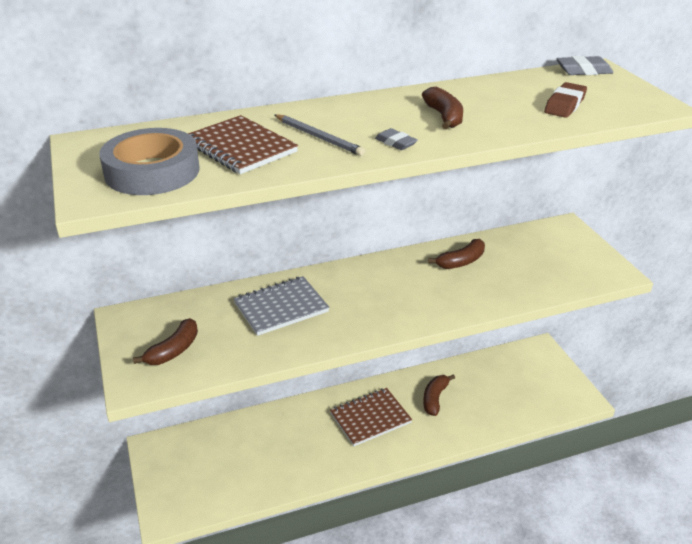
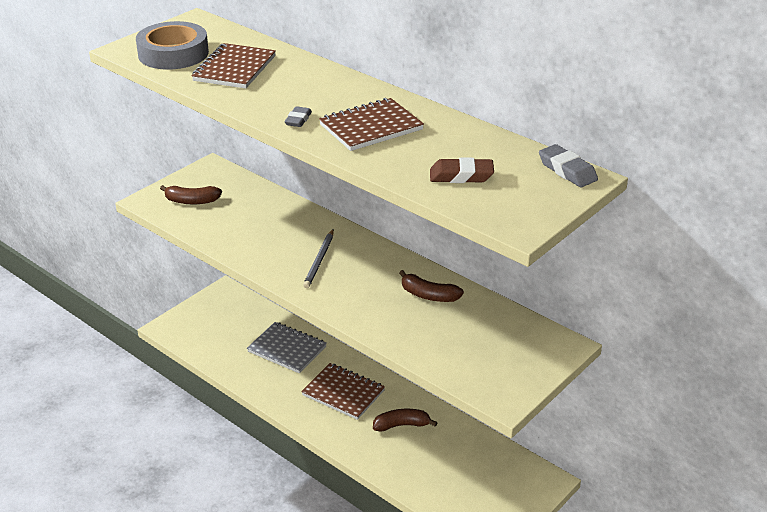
camera: 60 degrees right, 0 degrees up
(281, 307) = (277, 226): grey notebook -> grey notebook (287, 349)
(319, 137) = (279, 89): grey pencil -> grey pencil (319, 260)
(444, 117) = (371, 127): brown banana -> brown notebook

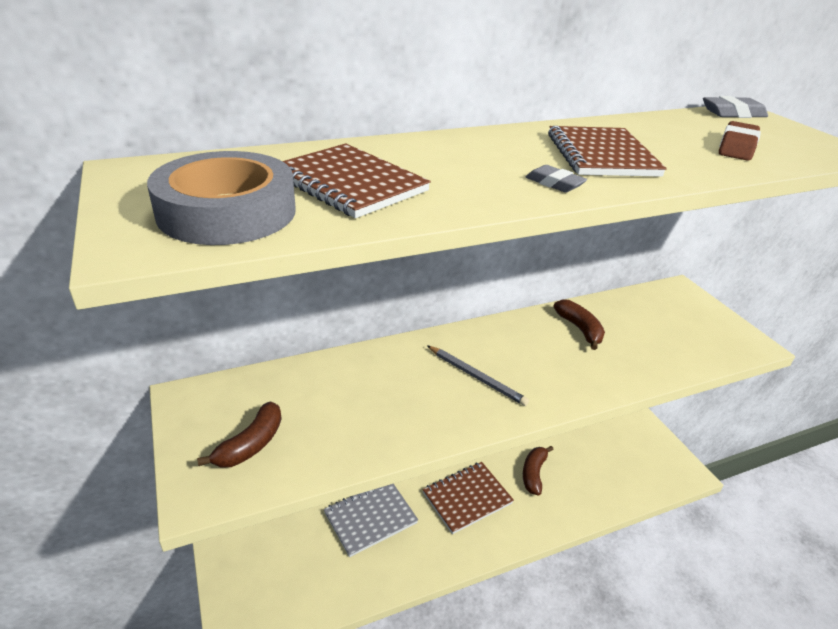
camera: 65 degrees left, 0 degrees up
(429, 295) = (579, 329): brown banana -> brown banana turned 75 degrees counterclockwise

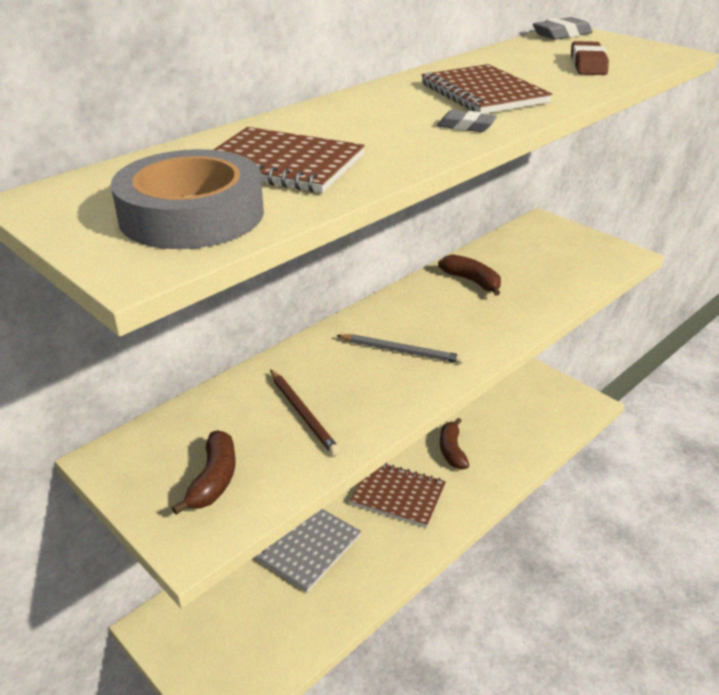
camera: 20 degrees left, 0 degrees up
(358, 409) = (303, 413): none -> brown pencil
(467, 498) = (398, 495): brown notebook -> brown notebook turned 75 degrees clockwise

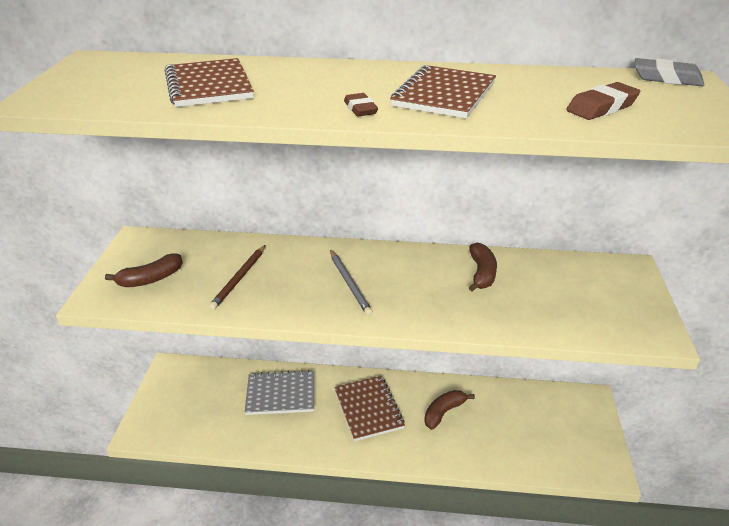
camera: 50 degrees right, 0 degrees up
(192, 214) = (109, 90): grey tape -> none
(466, 126) = (360, 109): grey eraser -> brown eraser

